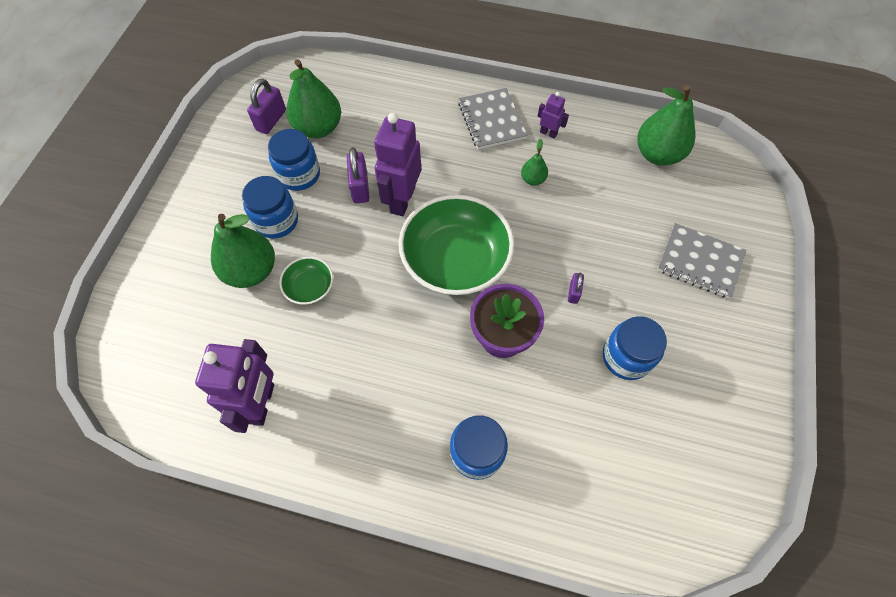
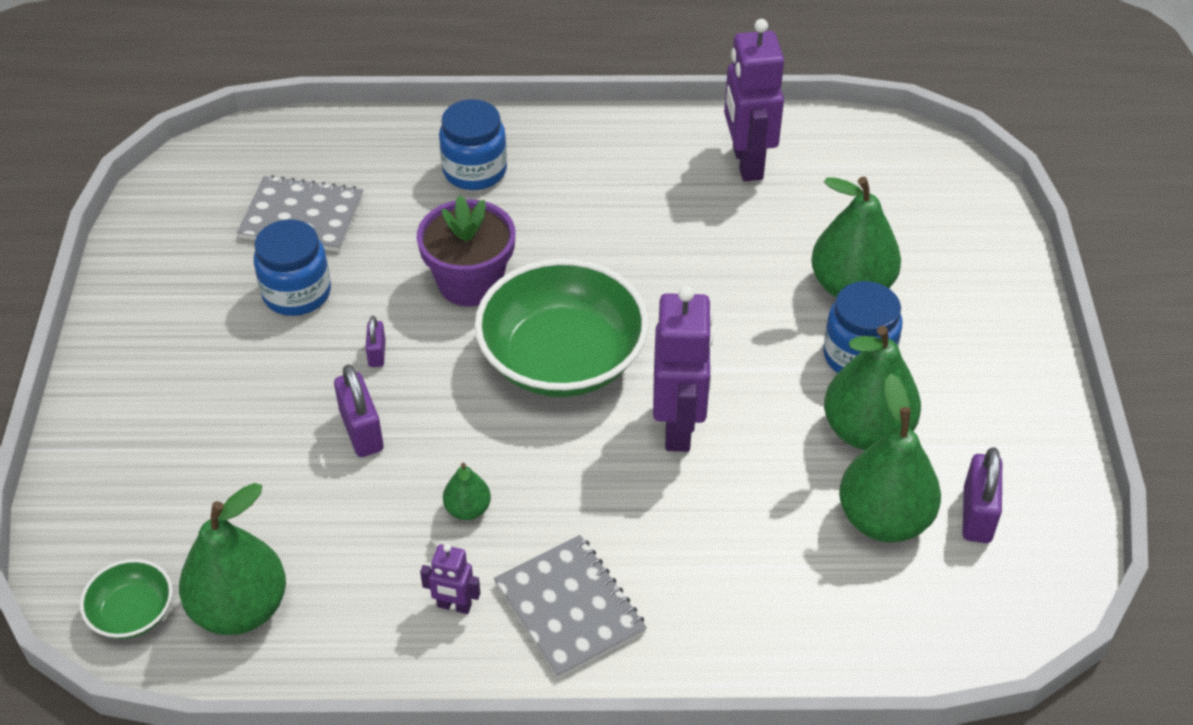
camera: 165 degrees right, 15 degrees down
(299, 175) = (867, 431): blue jar -> green pear
(310, 287) = (757, 284): green bowl -> green bowl (133, 613)
(360, 187) = (756, 432): purple padlock -> purple padlock (362, 431)
(700, 262) = (180, 434): grey notebook -> grey notebook (302, 217)

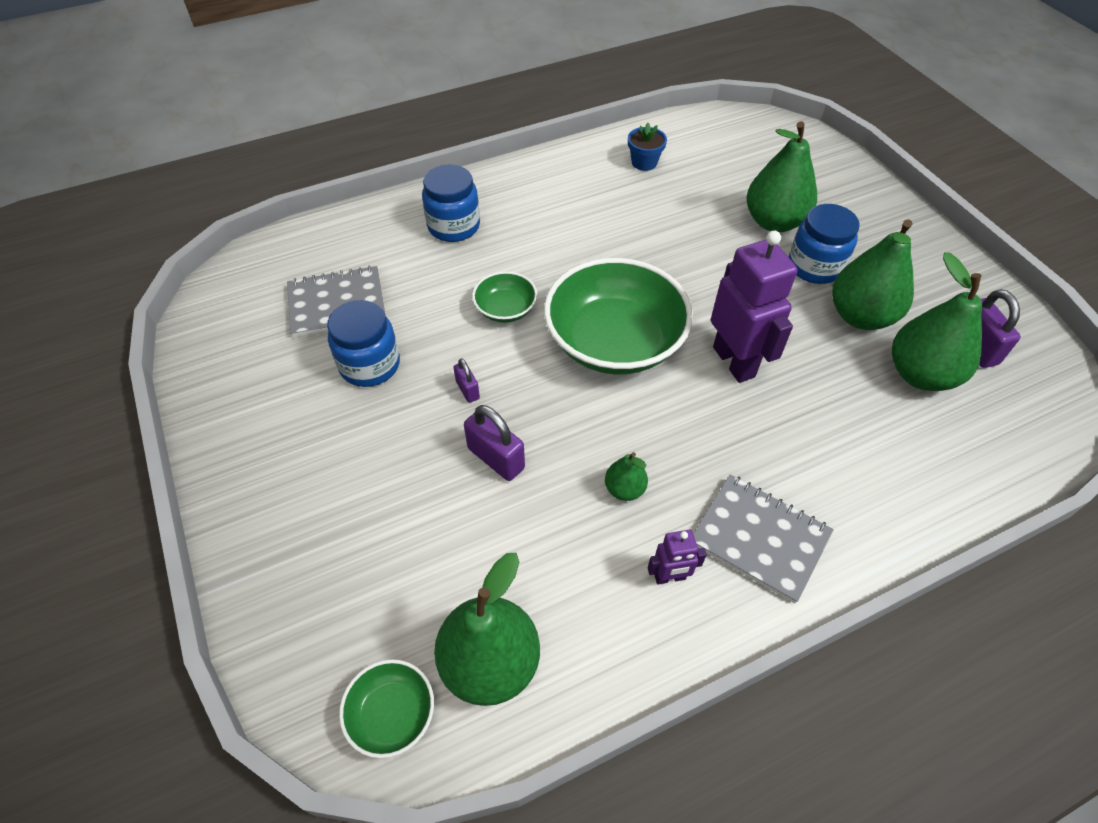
camera: 25 degrees left, 5 degrees up
(470, 283) = (505, 309): purple flower pot -> green bowl
(746, 163) = (644, 162): purple robot -> blue flower pot

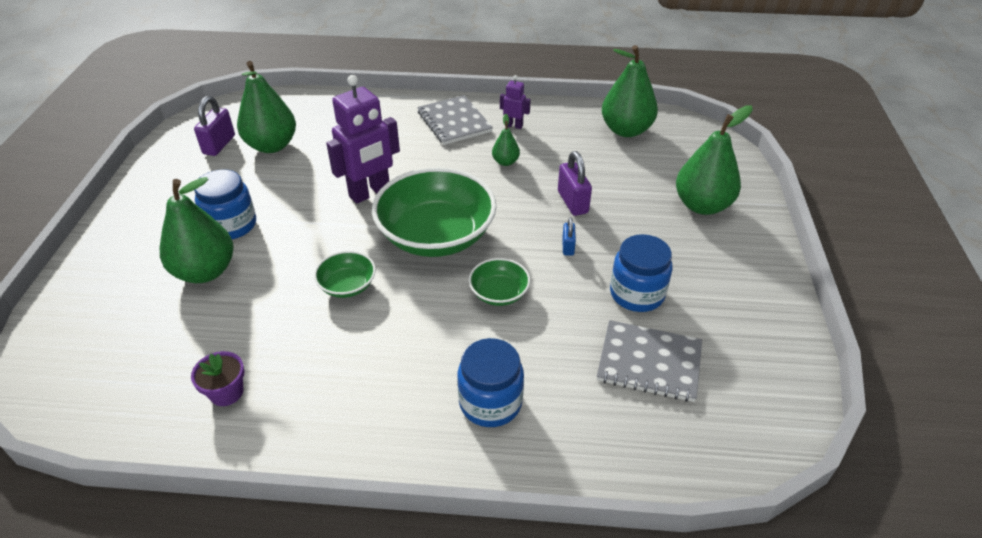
camera: 150 degrees left, 10 degrees down
(392, 714) = (682, 131): green bowl -> green bowl (347, 285)
(467, 390) = (568, 247): purple padlock -> blue padlock
(644, 162) = (226, 392): blue flower pot -> purple flower pot
(734, 361) = (370, 193): purple robot -> purple robot turned 135 degrees counterclockwise
(860, 316) = (254, 184): green pear -> green pear (702, 205)

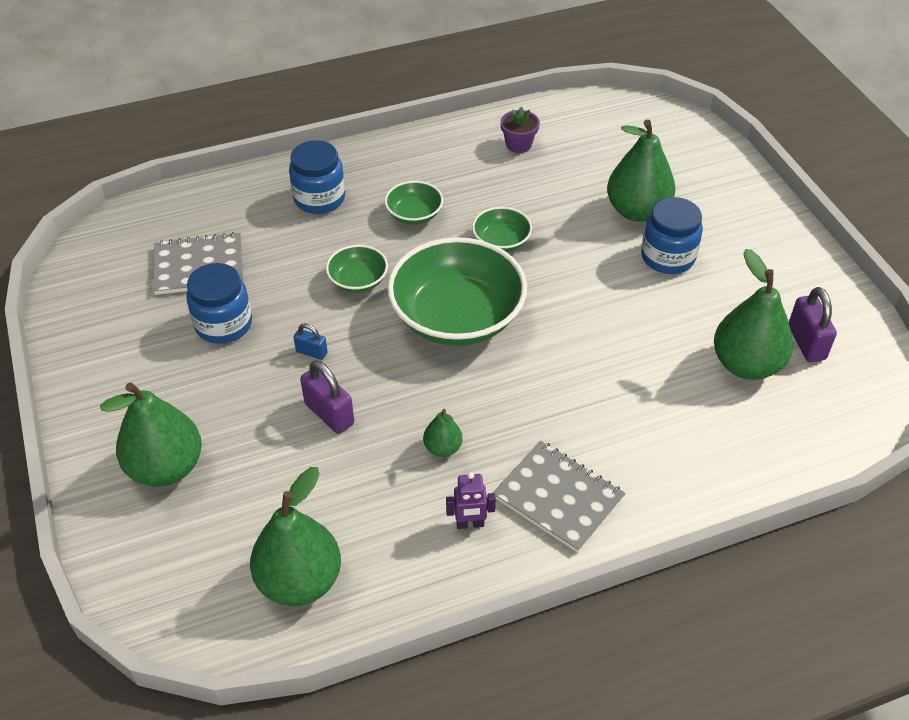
camera: 155 degrees right, 5 degrees up
(370, 193) = (568, 342): purple robot -> none
(404, 343) = (414, 214): none -> green bowl
(568, 247) = (311, 352): blue padlock -> blue padlock turned 45 degrees counterclockwise

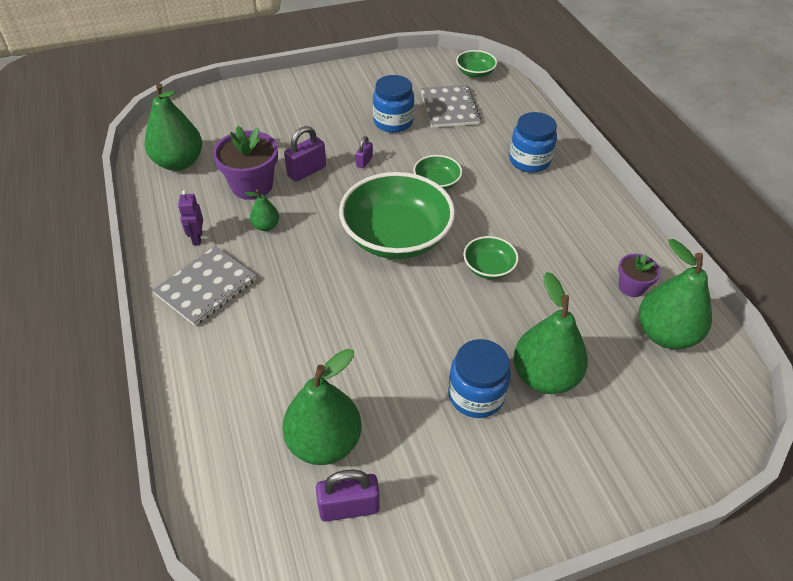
camera: 90 degrees right, 0 degrees up
(166, 467) = (276, 108): green pear -> green pear (665, 334)
(311, 352) = (364, 161): blue padlock -> purple padlock
(359, 475) = (252, 186): none -> purple flower pot
(414, 214) = (517, 213): green bowl -> green bowl (475, 73)

